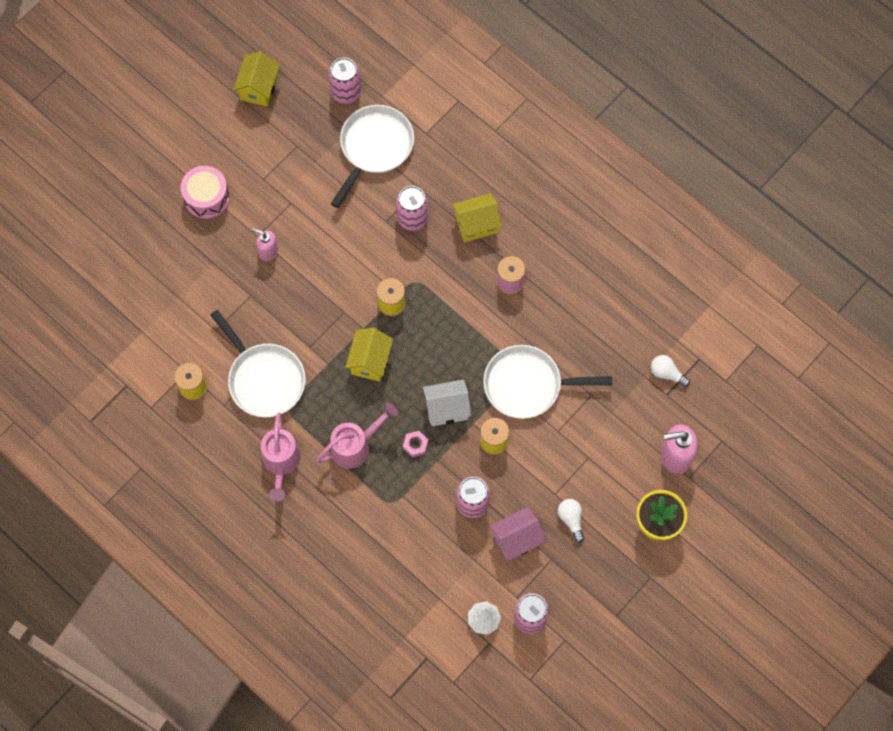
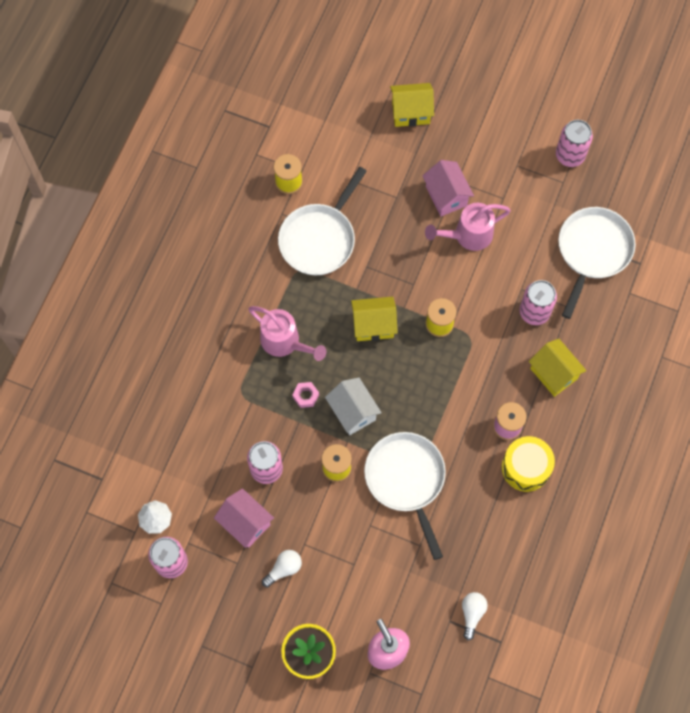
camera: 70 degrees right, 0 degrees up
(207, 198) = (477, 124): pink drum -> none
(258, 88) = (607, 127): yellow house -> yellow house (410, 112)
(268, 251) = (446, 196): pink soap dispenser -> pink house
(281, 463) = (244, 283): pink watering can -> pink watering can (467, 235)
(346, 92) = (638, 205): pink can -> pink can (570, 155)
(374, 148) = (592, 251): white pan -> white pan turned 75 degrees counterclockwise
(553, 280) = (526, 467): none -> yellow drum

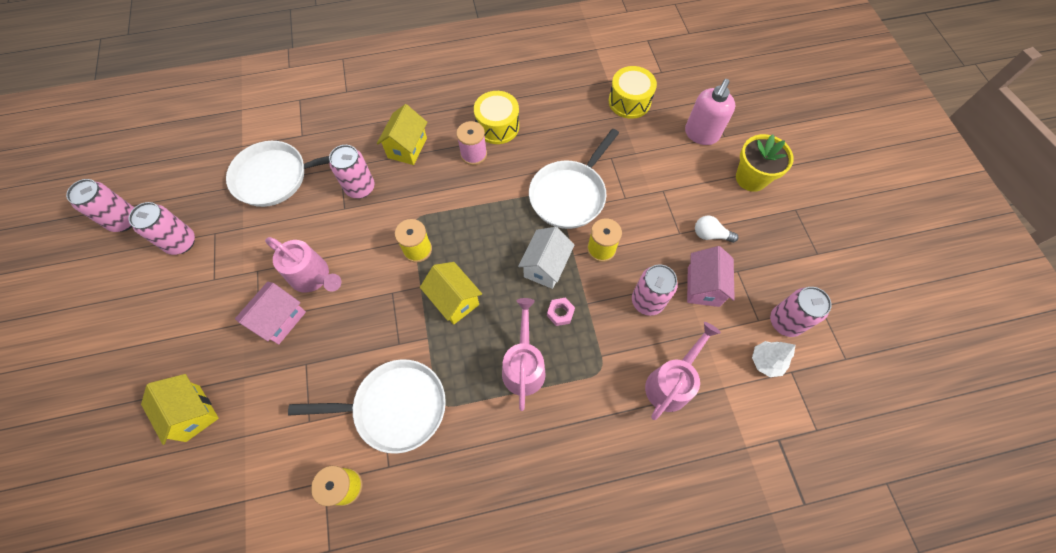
camera: 125 degrees left, 5 degrees down
(194, 437) = (671, 382): none -> pink watering can
(472, 613) = (629, 101): white light bulb -> yellow drum
(622, 123) = (124, 220): none -> pink can

